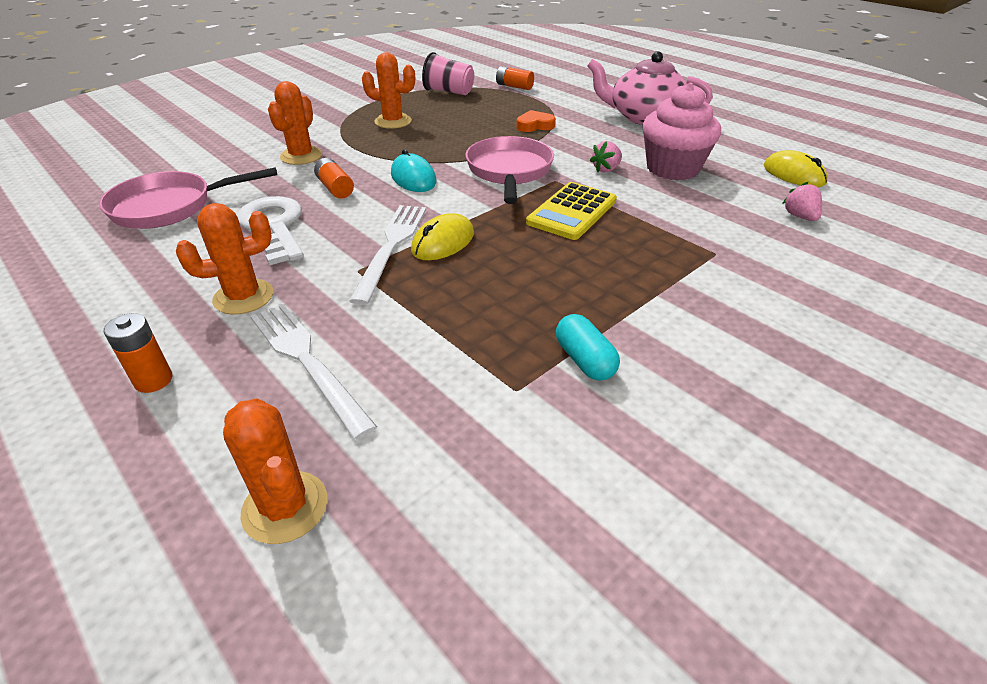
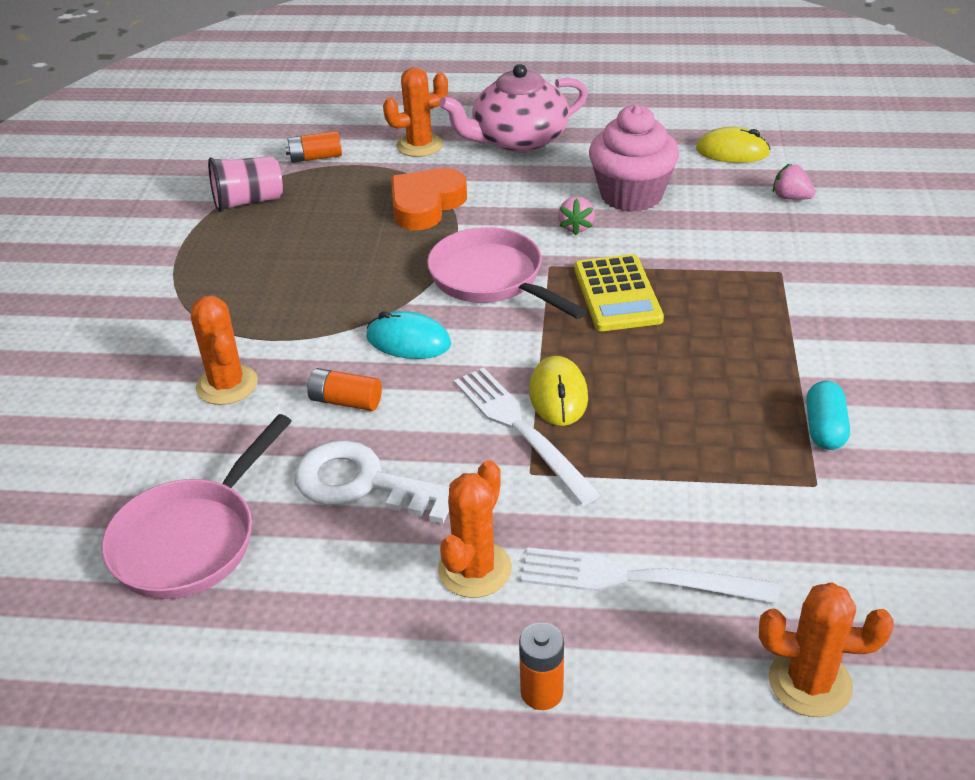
camera: 40 degrees left, 0 degrees up
(393, 121) = (254, 279): orange cactus -> orange cactus (419, 145)
(535, 125) = (426, 205): orange heart -> orange heart, size x1.68
(584, 360) = (824, 428): turquoise capsule -> turquoise capsule turned 75 degrees clockwise

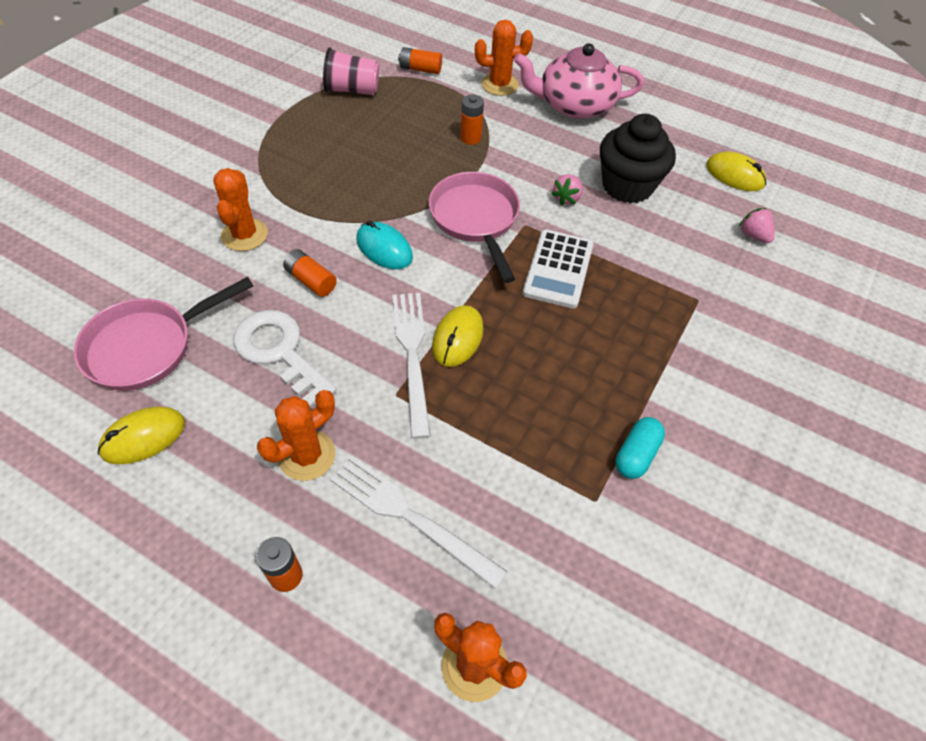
camera: 20 degrees right, 15 degrees up
(260, 631) = (143, 437): none -> yellow mouse
(426, 205) = (470, 138): orange heart -> orange battery
(617, 294) = (558, 269): yellow calculator -> white calculator
(631, 195) = (627, 186): pink cupcake -> black cupcake

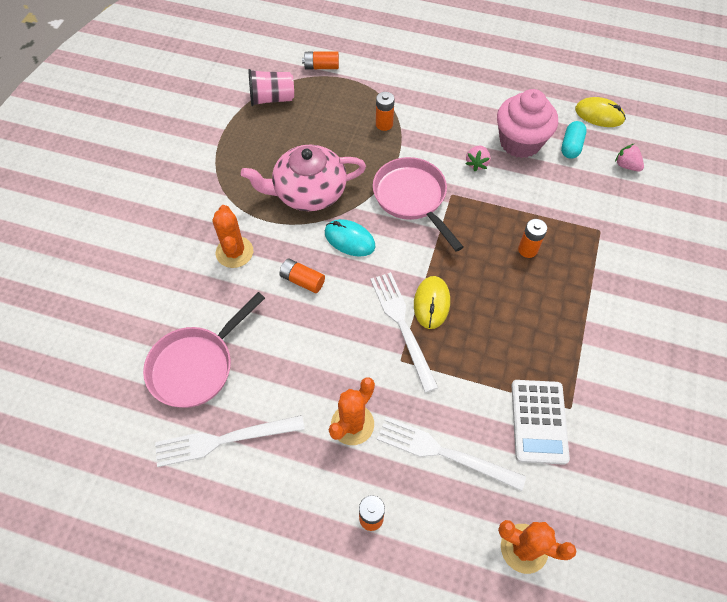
camera: 10 degrees left, 5 degrees up
(143, 437) = (224, 440): yellow mouse -> white fork
(280, 352) = (301, 346): white key -> none
(499, 84) = (391, 68): orange cactus -> none
(558, 269) = (489, 227): white calculator -> white calculator (538, 421)
(574, 105) = (457, 76): pink teapot -> pink teapot (308, 192)
(599, 303) = (527, 249): none -> orange battery
(627, 186) = (520, 142): black cupcake -> pink cupcake
(636, 454) = (589, 366): turquoise capsule -> turquoise capsule (571, 146)

